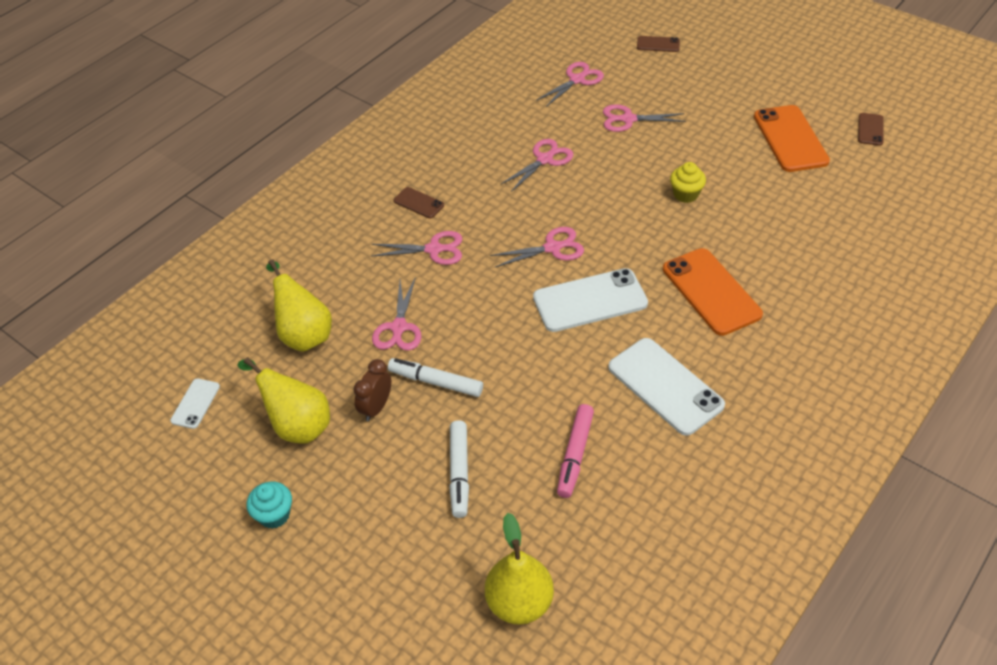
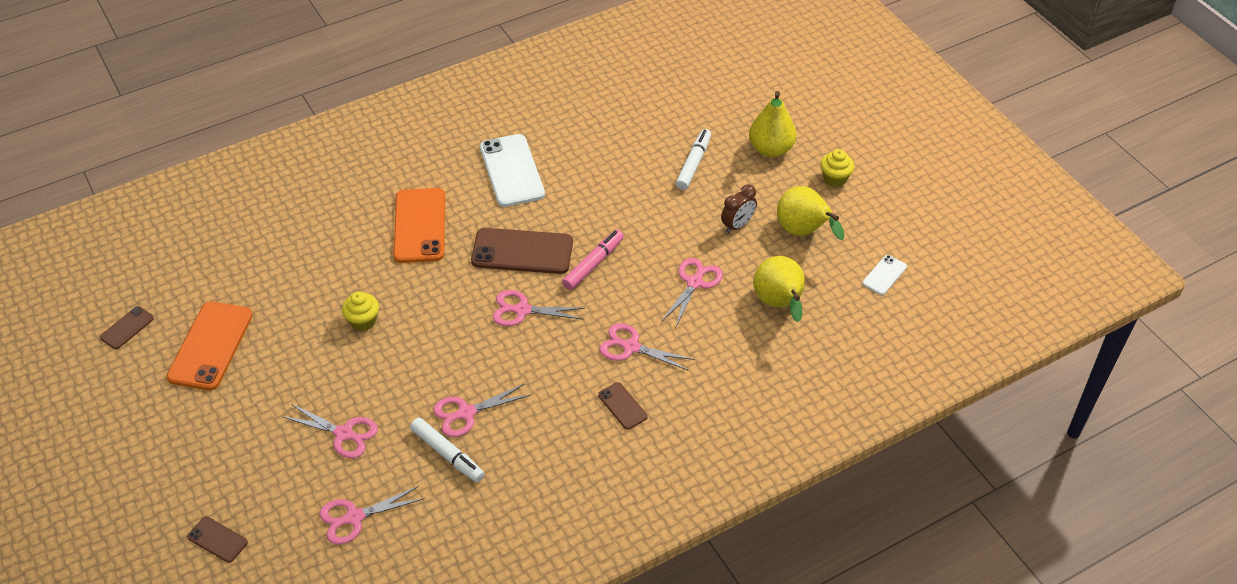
camera: 160 degrees left, 0 degrees up
(274, 515) = (835, 178): turquoise cupcake -> yellow cupcake
(436, 382) = (682, 228): white marker -> white marker (447, 454)
(519, 602) = (689, 87): yellow pear -> yellow pear (770, 149)
(575, 454) = (606, 150): pink marker -> pink marker (593, 264)
(590, 301) = (522, 251): white phone -> brown phone

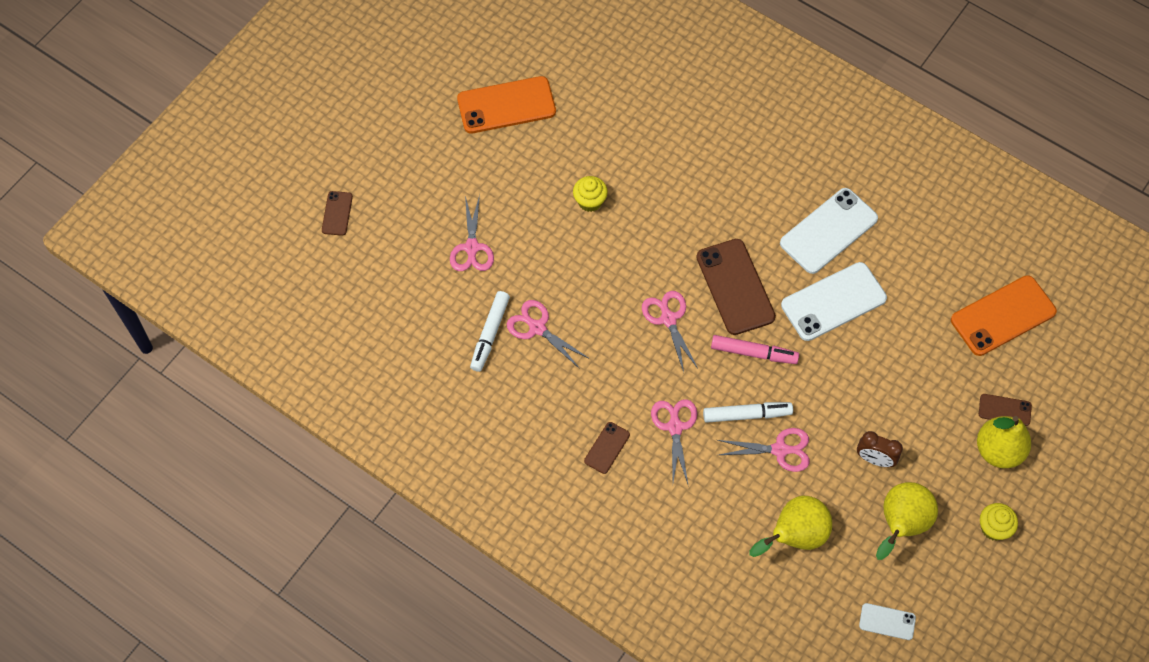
camera: 65 degrees right, 15 degrees up
(127, 328) = (493, 37): brown phone -> brown phone (1004, 410)
(354, 518) = (399, 296): pink scissors -> none
(419, 226) = (718, 189): orange phone -> orange phone (1003, 316)
(579, 194) = (833, 302): none -> white phone
(693, 164) = (933, 386): white marker -> white marker (746, 414)

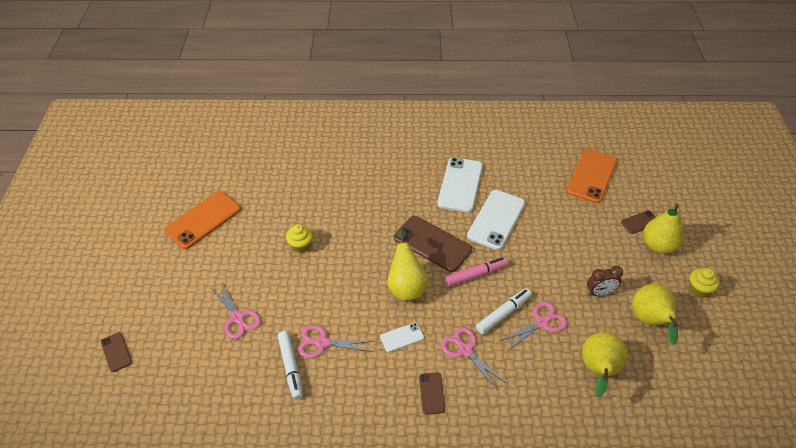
camera: 35 degrees left, 15 degrees down
(668, 318) = (406, 285): pink scissors -> yellow pear
(887, 621) = (700, 387): white phone -> white phone (402, 337)

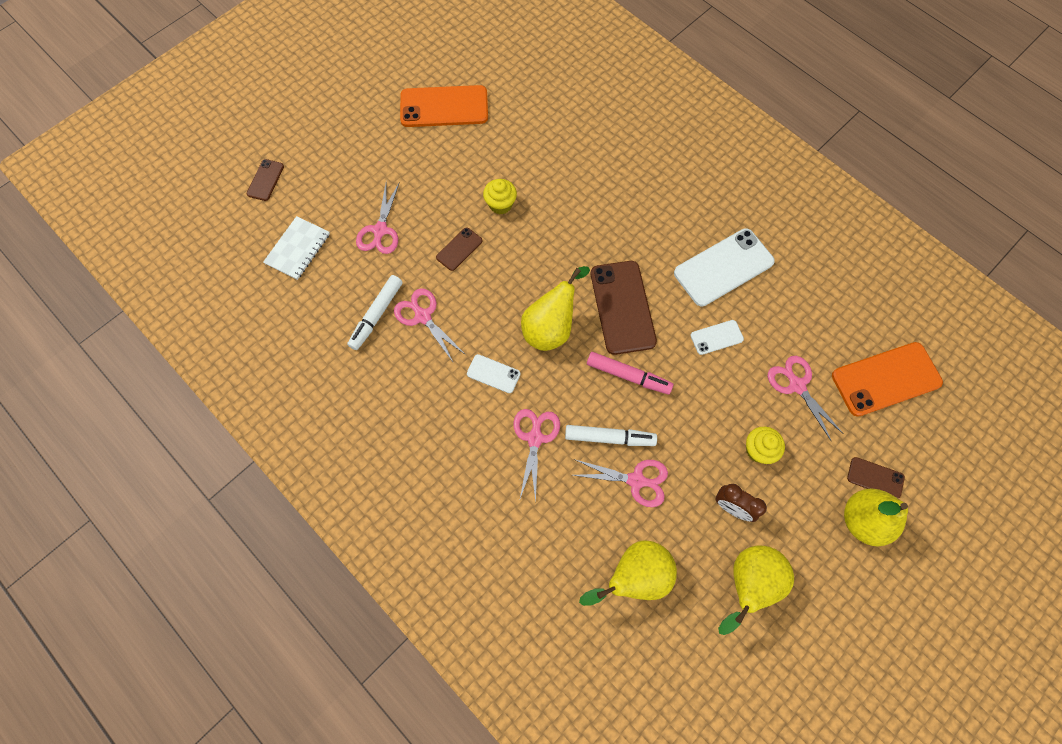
camera: 45 degrees right, 20 degrees up
(189, 374) = (298, 249): none -> white notebook
(431, 393) = (463, 448): brown phone -> brown phone (459, 249)
(496, 219) = (716, 337): white phone -> white phone, size x0.50
(558, 211) = (796, 385): none -> pink scissors
(699, 289) = (847, 606): yellow cupcake -> yellow cupcake (758, 450)

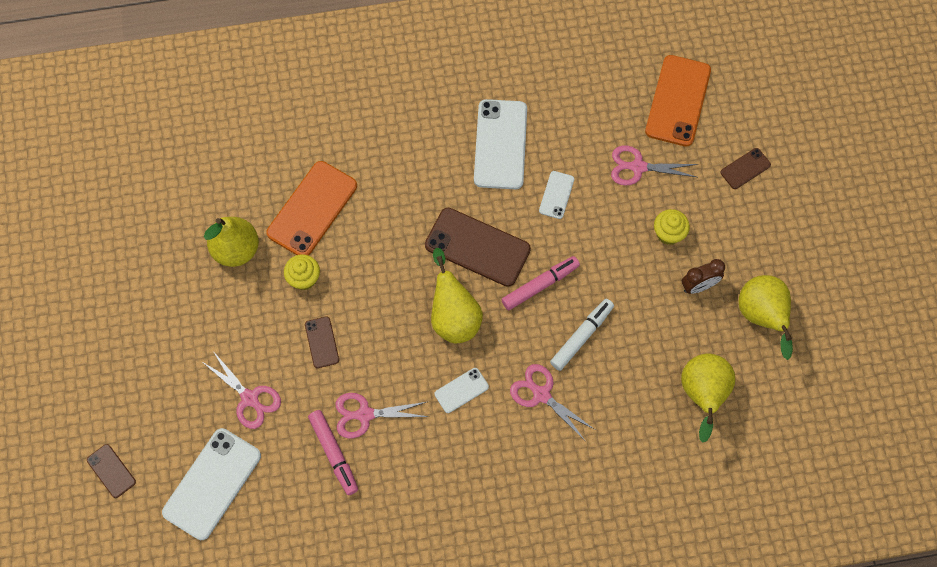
camera: 55 degrees left, 0 degrees up
(298, 249) = (212, 484): white notebook -> white phone
(377, 315) = (333, 453): white marker -> pink marker
(444, 107) = (160, 259): orange phone -> orange phone (312, 209)
(636, 480) = (630, 340): pink scissors -> none
(863, 520) = (770, 202): yellow pear -> yellow pear (236, 250)

